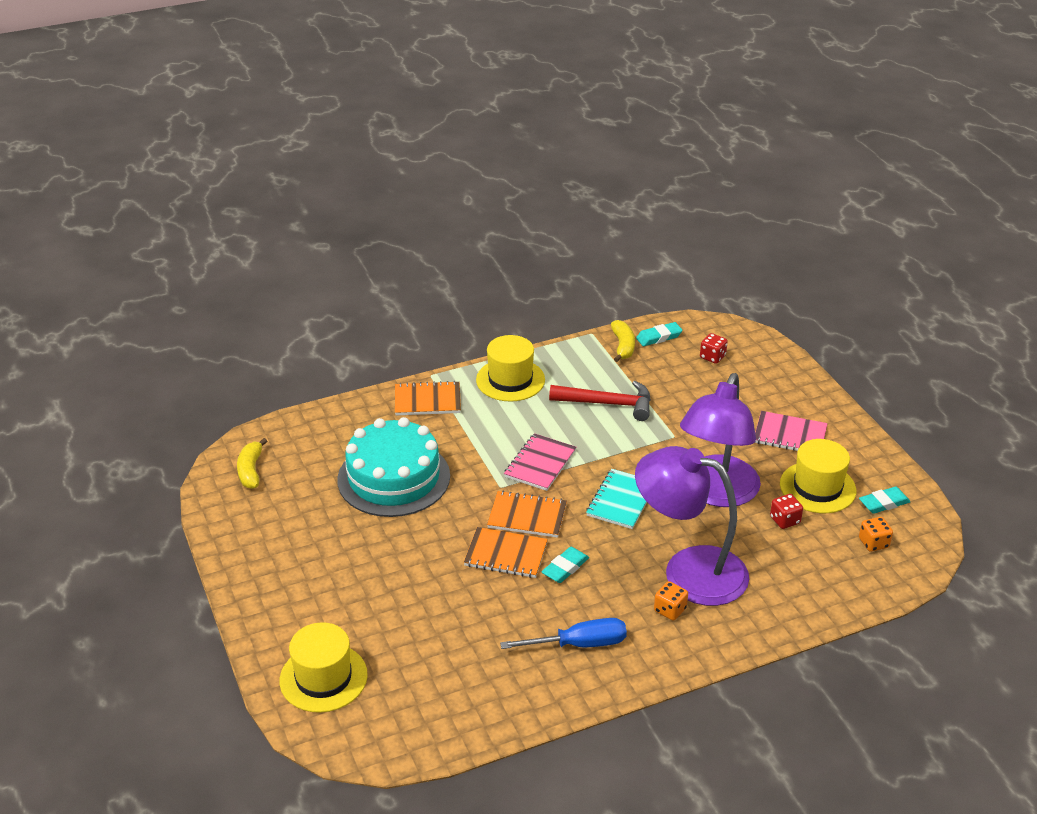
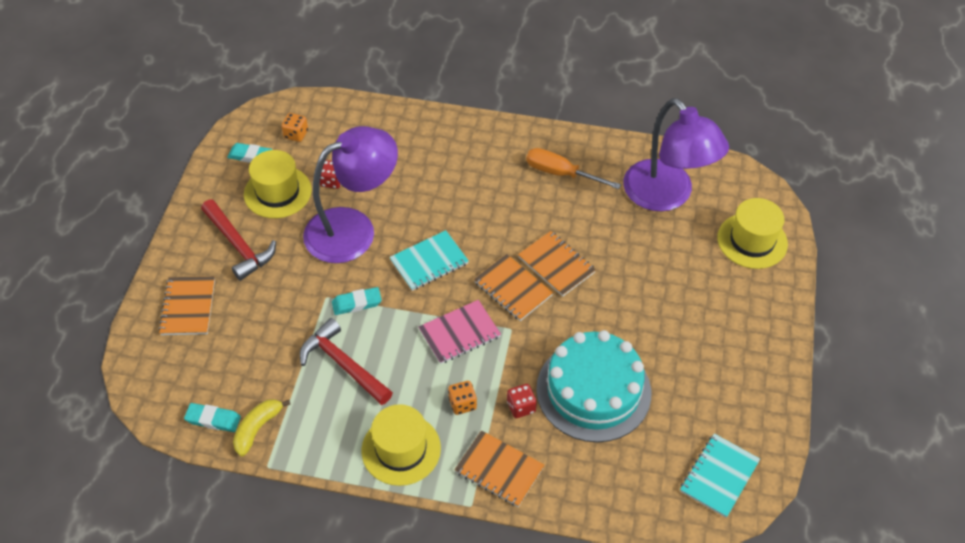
camera: 145 degrees left, 15 degrees up
(251, 470) = (719, 476): yellow banana -> turquoise notebook
(565, 568) = (522, 230): turquoise eraser -> turquoise eraser (357, 303)
(579, 644) = (560, 173): blue screwdriver -> orange screwdriver
(670, 610) = (480, 164): orange dice -> orange dice (462, 403)
(689, 570) = (438, 182): purple lamp -> purple lamp (666, 196)
(712, 357) = (197, 363): red dice -> red dice (521, 407)
(767, 382) = (188, 307): none -> orange notebook
(790, 435) = (239, 245): pink notebook -> red hammer

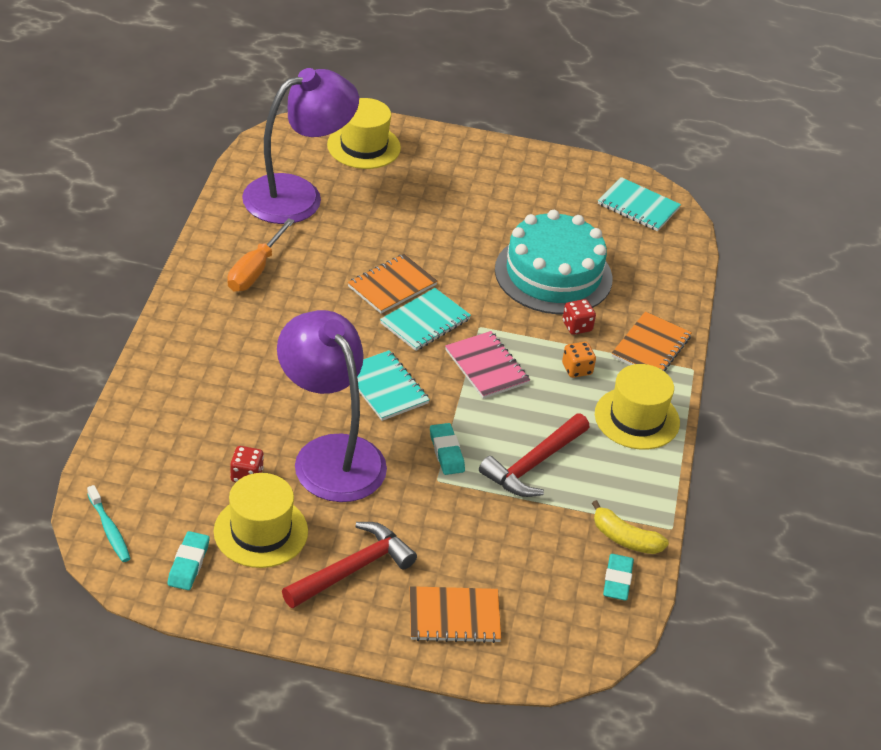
camera: 95 degrees left, 10 degrees down
(283, 114) = (109, 530): none -> turquoise toothbrush
(296, 134) = (153, 514): orange dice -> none
(513, 289) = (425, 321): orange notebook -> turquoise notebook

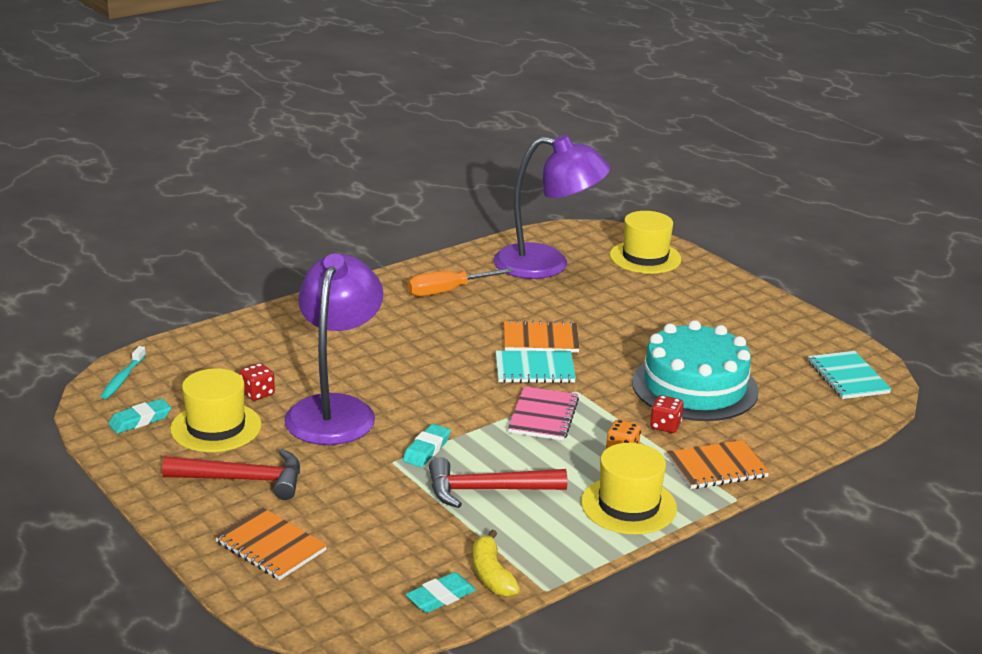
camera: 45 degrees right, 15 degrees down
(385, 387) = (439, 392): turquoise notebook -> none

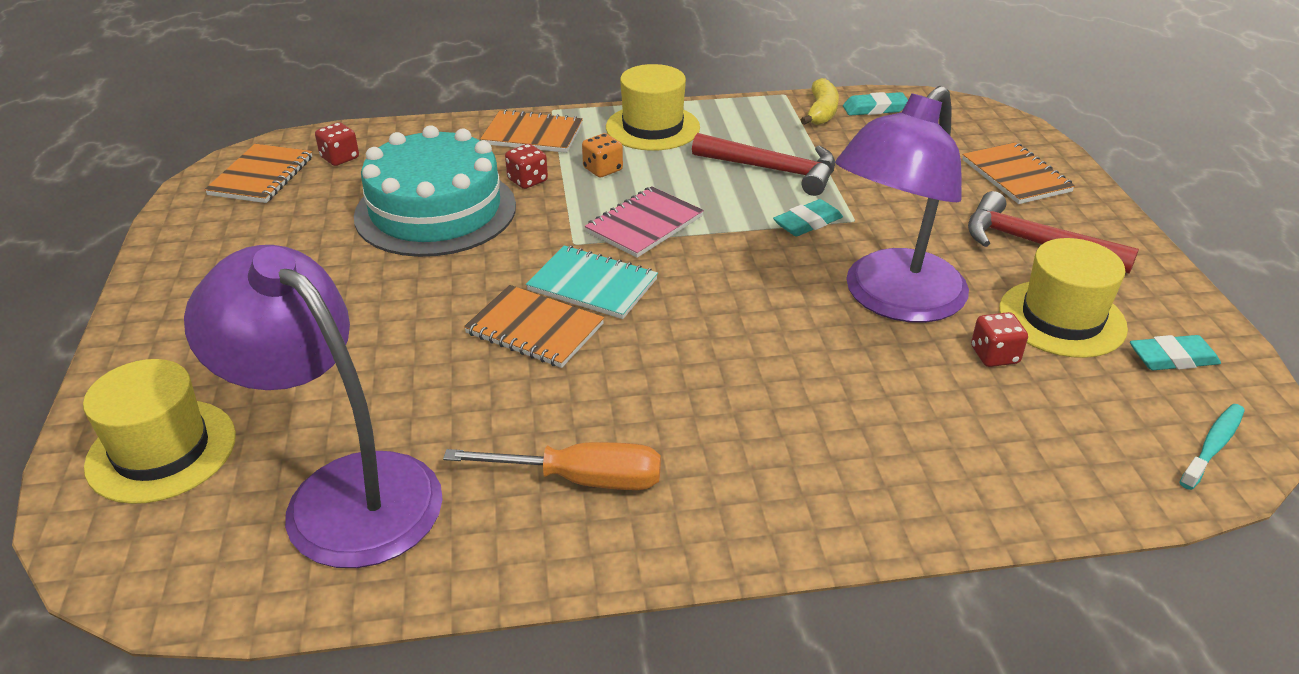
camera: 150 degrees left, 10 degrees up
(823, 405) = (340, 158): none -> red dice
(848, 377) = (261, 176): turquoise notebook -> orange notebook

